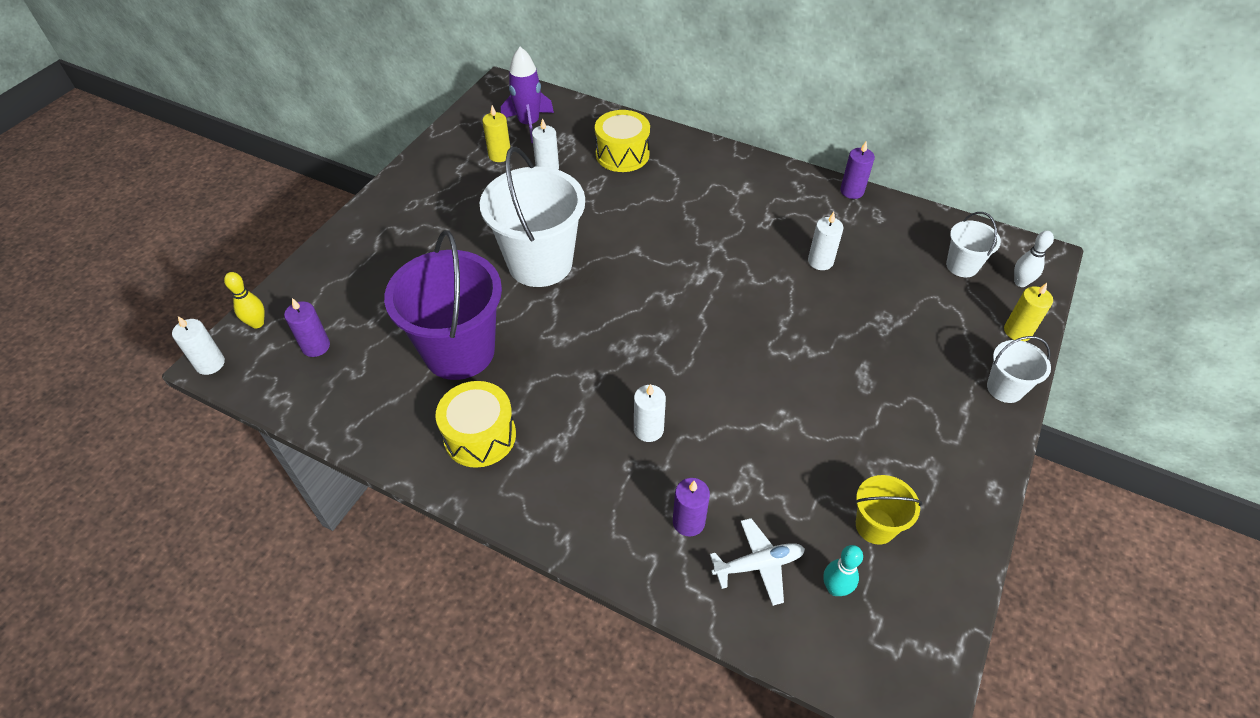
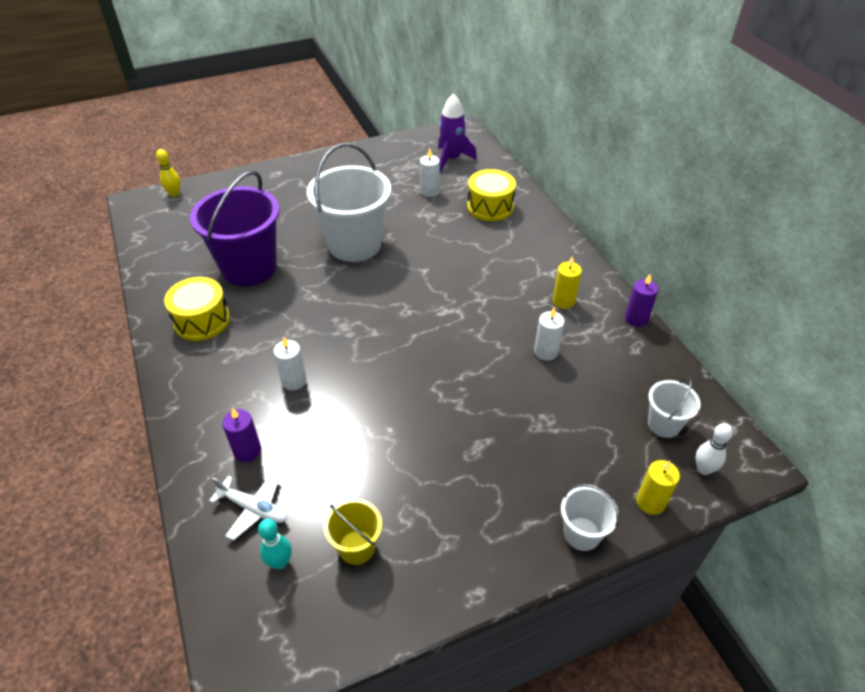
camera: 40 degrees right, 5 degrees down
(210, 364) = (131, 202): white candle -> none
(316, 346) = (185, 221): purple candle -> none
(500, 155) = (410, 169): yellow candle -> yellow candle (563, 301)

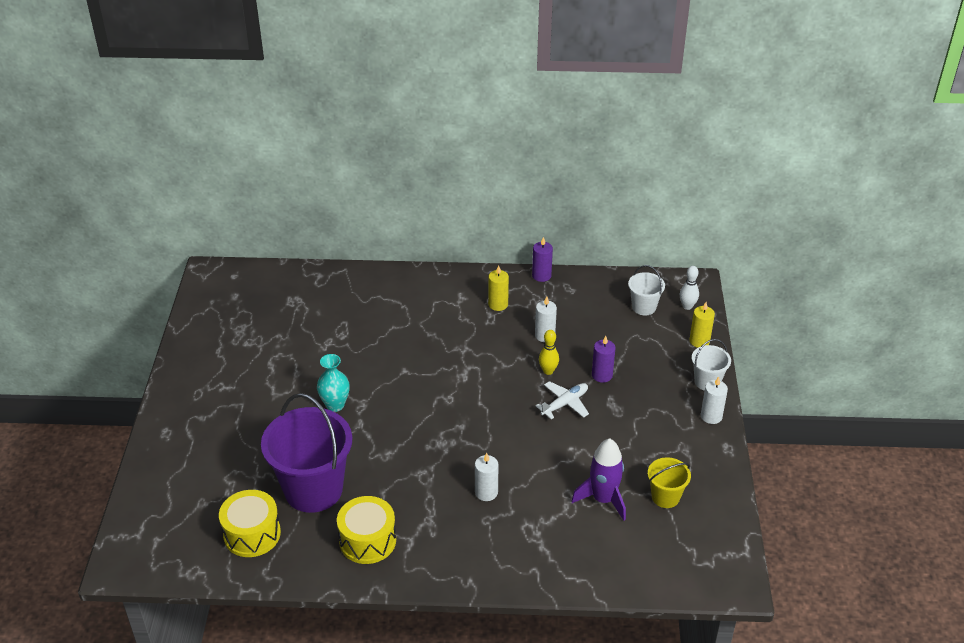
camera: 65 degrees left, 5 degrees down
(174, 194) = (132, 527): yellow bowling pin -> yellow bowling pin (548, 371)
(247, 451) = (546, 539): purple candle -> purple candle (602, 375)
(254, 508) = (604, 547): white plane -> white plane (565, 404)
(280, 562) = (658, 542): turquoise bowling pin -> none
(354, 245) = (335, 405): white bucket -> turquoise vase
(429, 191) = (294, 330): white candle -> white candle (711, 416)
(451, 159) = (255, 298): purple rocket -> purple rocket (603, 499)
(490, 207) = (349, 300): yellow drum -> yellow drum (252, 534)

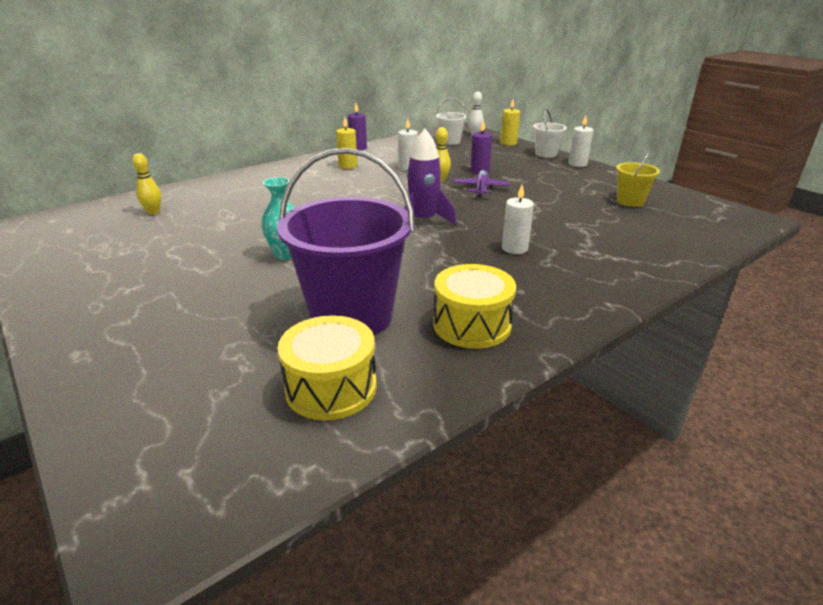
camera: 40 degrees left, 10 degrees down
(299, 300) = (153, 212): none -> yellow bowling pin
(565, 404) = (481, 188): white plane -> purple plane
(603, 499) = (599, 217): purple rocket -> purple rocket (423, 221)

